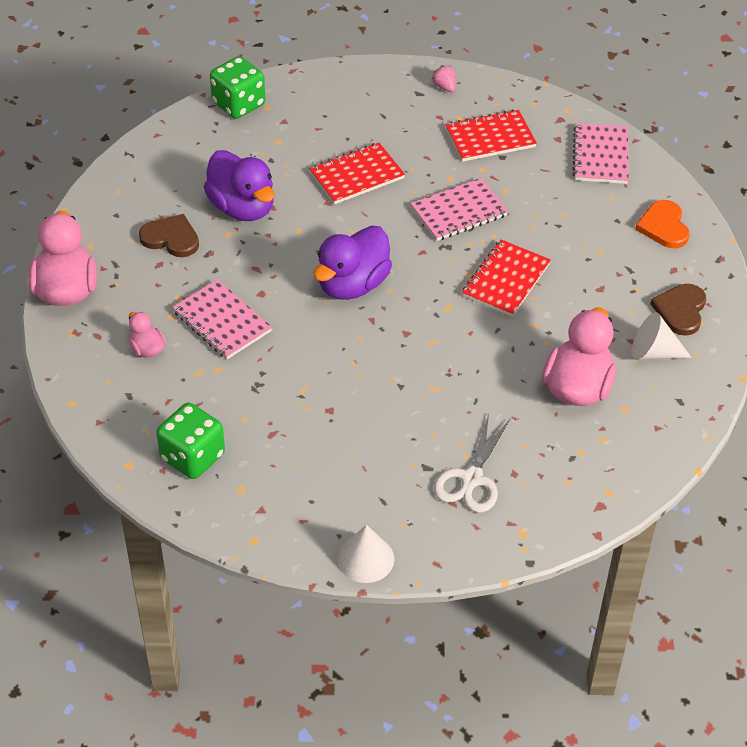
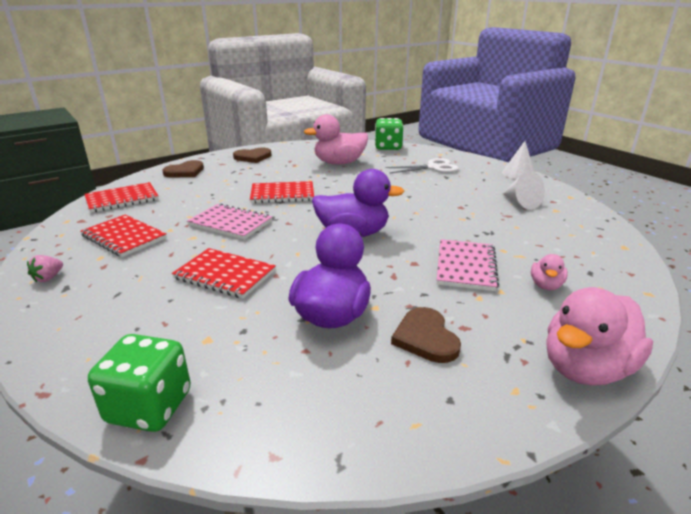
camera: 125 degrees left, 20 degrees down
(192, 457) = (572, 230): green dice -> green dice (388, 147)
(600, 156) = (122, 199): pink notebook -> red notebook
(653, 352) = (291, 156): white cone -> white cone (521, 203)
(663, 226) = (185, 172): orange heart -> brown heart

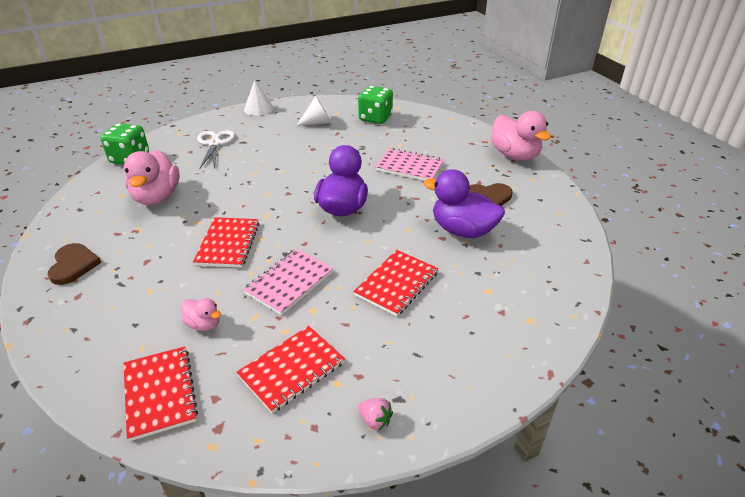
camera: 80 degrees left, 10 degrees up
(149, 407) = (557, 313): green dice -> green dice (375, 118)
(185, 172) = (85, 333): brown heart -> none
(546, 285) = (438, 145): pink duck -> pink duck (204, 324)

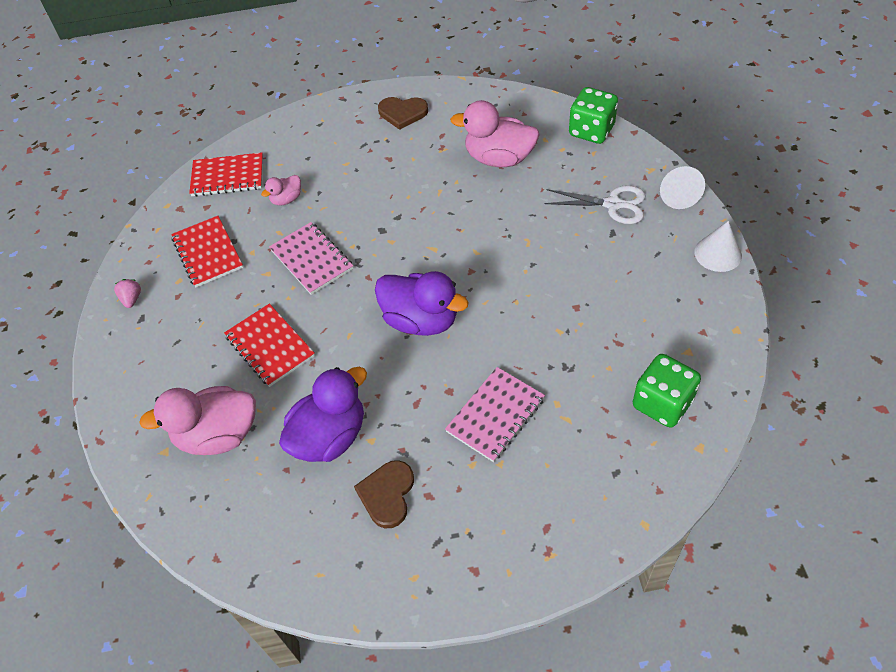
camera: 110 degrees right, 15 degrees up
(228, 244) = (392, 215): red notebook -> none
(318, 122) = (657, 323): white cone -> white cone (677, 195)
(375, 420) = (132, 299): pink strawberry -> pink strawberry turned 120 degrees clockwise
(515, 155) = (489, 582): pink duck -> pink duck (218, 435)

